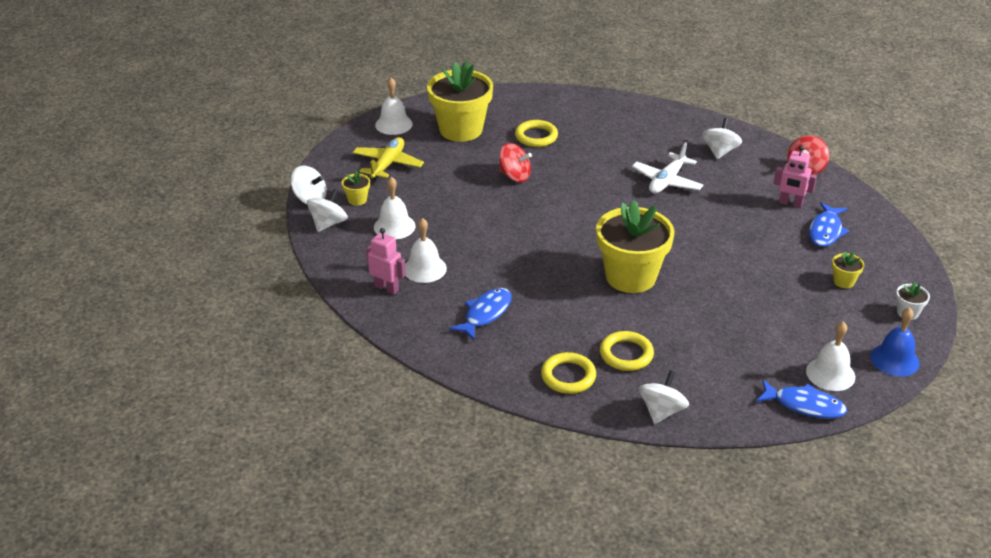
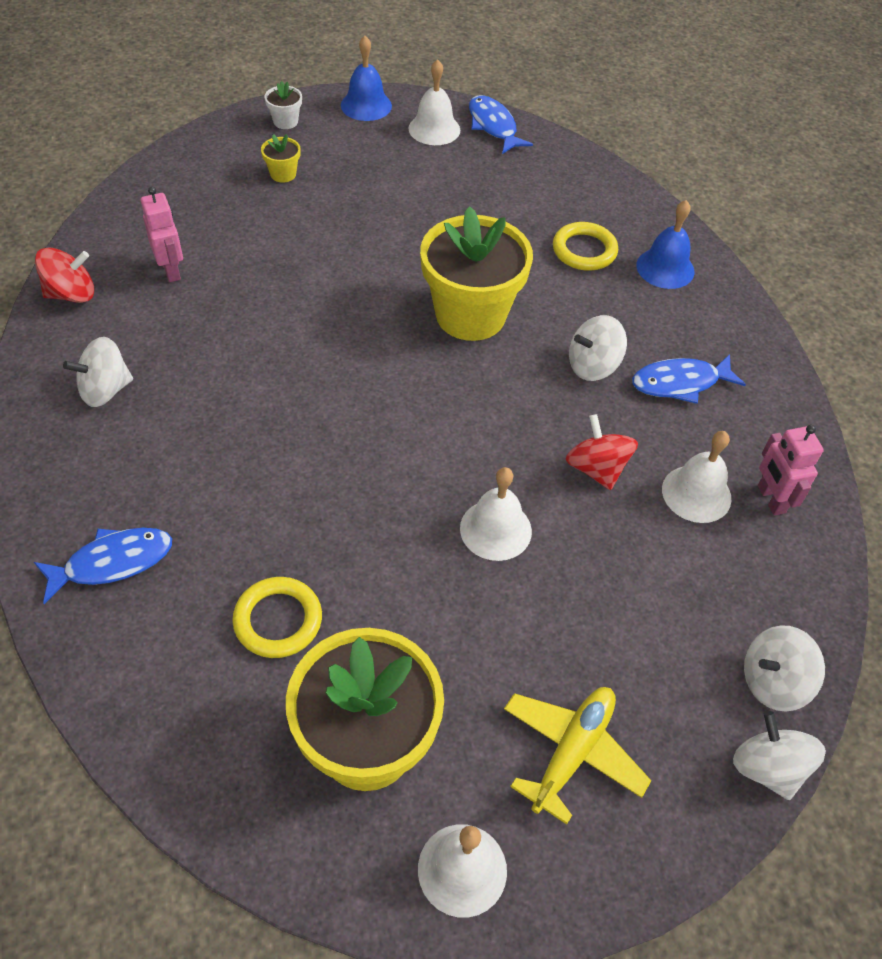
camera: 140 degrees left, 15 degrees up
(357, 200) = (689, 702): yellow flower pot -> none
(387, 164) = (572, 752): yellow plane -> yellow plane turned 150 degrees clockwise
(394, 226) = (676, 598): white bell -> white bell (495, 529)
(514, 176) = (410, 562): red spinning top -> red spinning top (596, 468)
(568, 376) = (665, 268): yellow ring -> blue bell
(661, 411) = (616, 192): white spinning top -> white spinning top (593, 366)
(667, 181) = (240, 397): white plane -> none
(826, 231) = (200, 221): blue fish -> blue fish (112, 562)

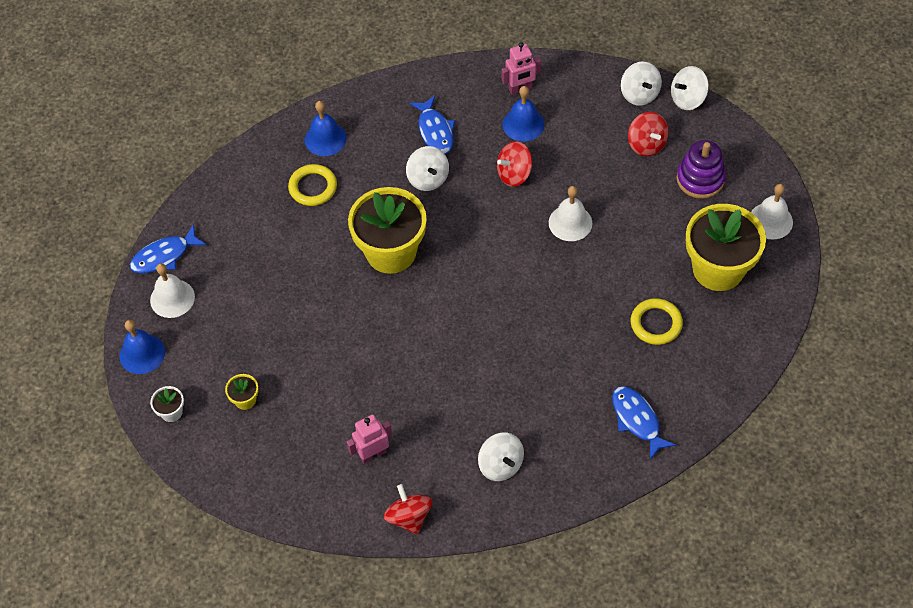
camera: 90 degrees left, 5 degrees up
(572, 752) = (700, 179): yellow plane -> purple stacking toy
(655, 673) = (646, 144): none -> red spinning top
(696, 493) = (523, 124): white bell -> blue bell

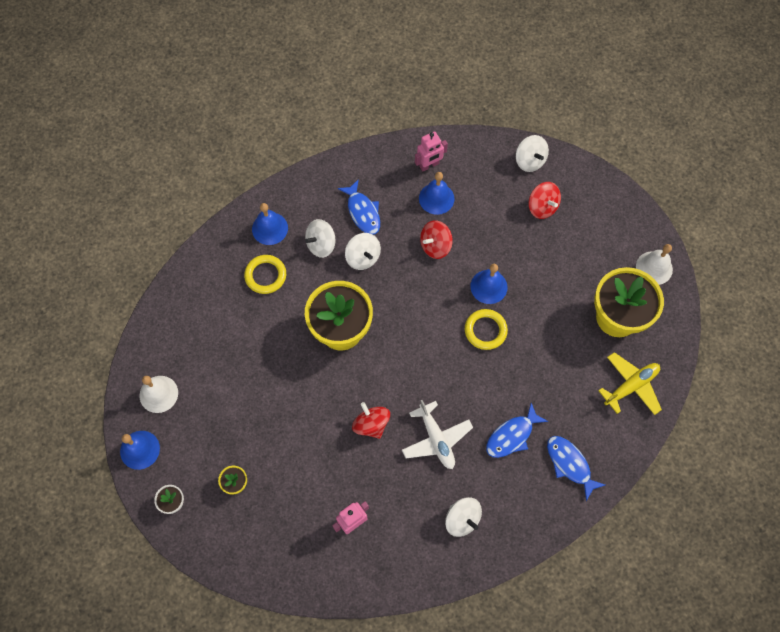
camera: 10 degrees left, 10 degrees up
(164, 256) = (146, 354): blue fish -> blue fish (512, 435)
(409, 517) = (392, 577): red spinning top -> red spinning top (371, 424)
(483, 377) = (436, 439): none -> white plane
(570, 222) = (488, 286): white bell -> blue bell
(656, 323) = (573, 373): yellow ring -> yellow ring (485, 330)
(687, 99) = (570, 161): white spinning top -> white spinning top (321, 244)
(700, 179) = (591, 235): purple stacking toy -> none
(723, 344) = (631, 386): none -> yellow plane

